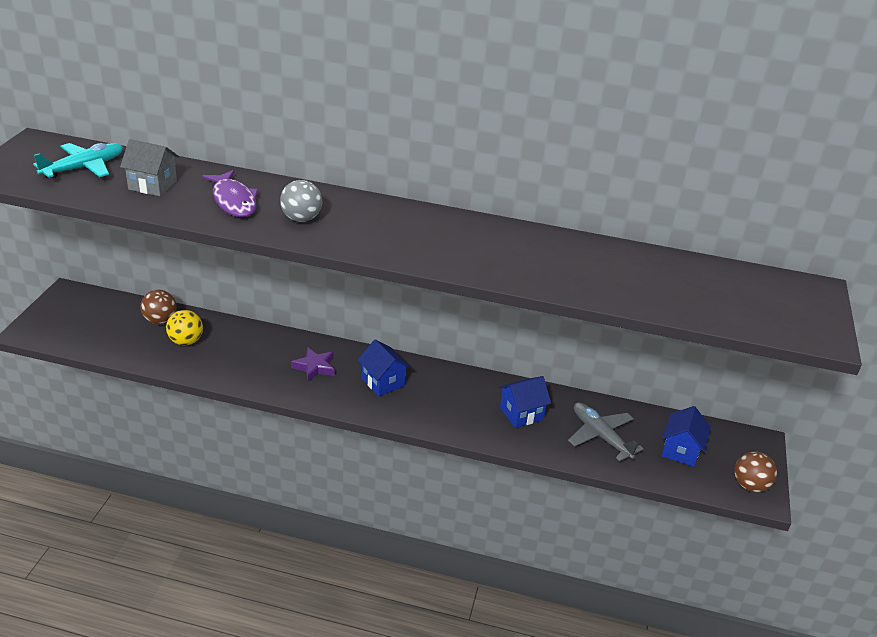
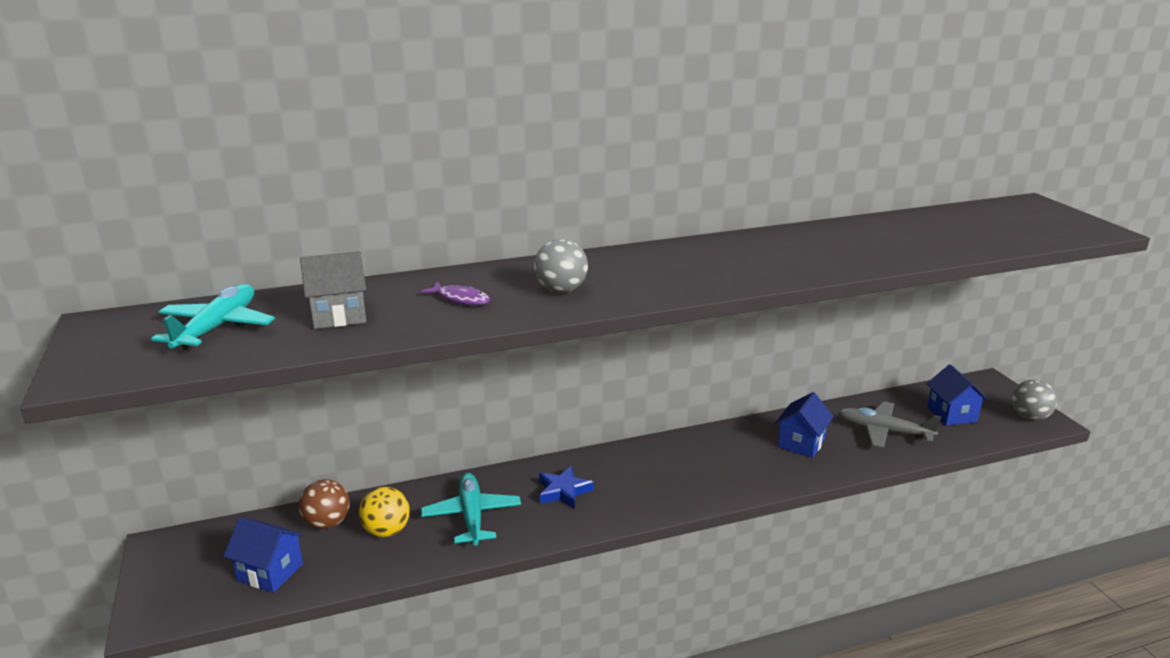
camera: 30 degrees left, 10 degrees down
(233, 201) = (461, 299): purple fish -> purple fish, size x0.59
(242, 356) = (472, 516): none -> turquoise plane
(314, 367) = (563, 491): purple star -> blue star
(383, 382) = (648, 474): blue house -> blue house (270, 572)
(750, 485) = (1029, 417): brown ball -> grey ball

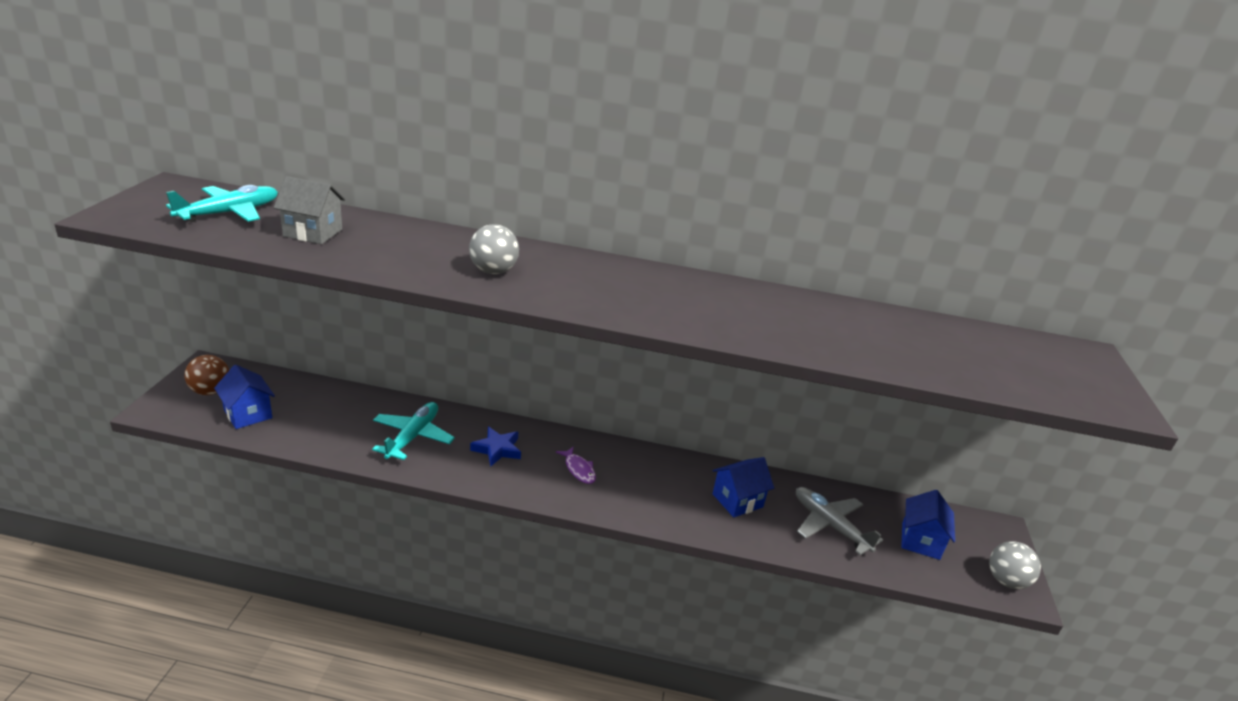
camera: 25 degrees right, 5 degrees up
(327, 523) = (316, 397): brown ball -> brown ball (210, 391)
(386, 531) = (346, 421): yellow ball -> none
(461, 299) = (411, 251): purple fish -> purple fish (579, 469)

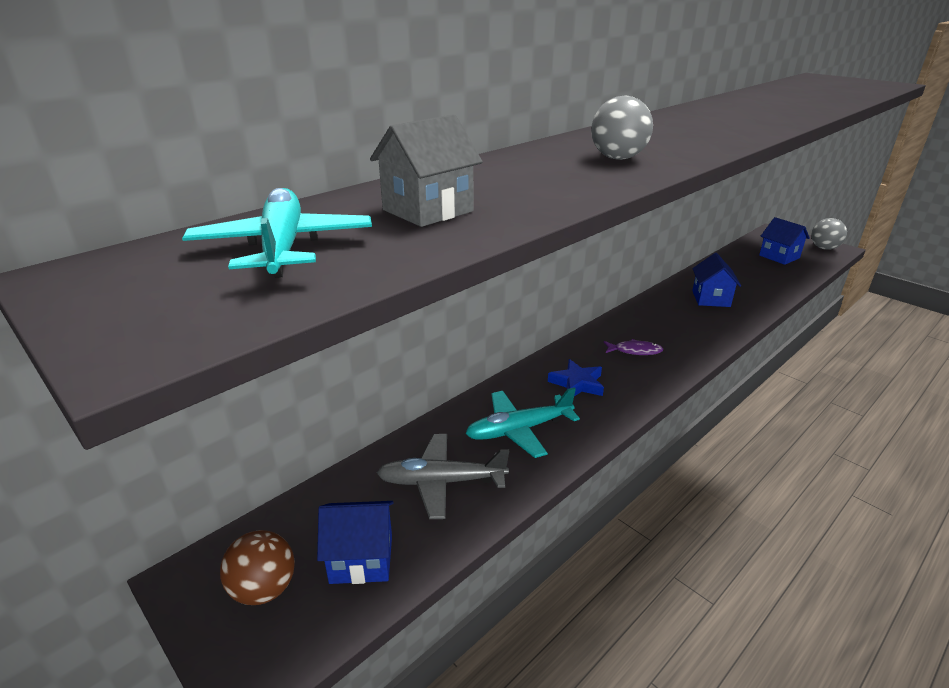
camera: 50 degrees left, 0 degrees up
(412, 437) = (519, 430): turquoise plane -> turquoise plane turned 75 degrees counterclockwise
(830, 526) = (753, 277): grey plane -> grey plane (442, 482)

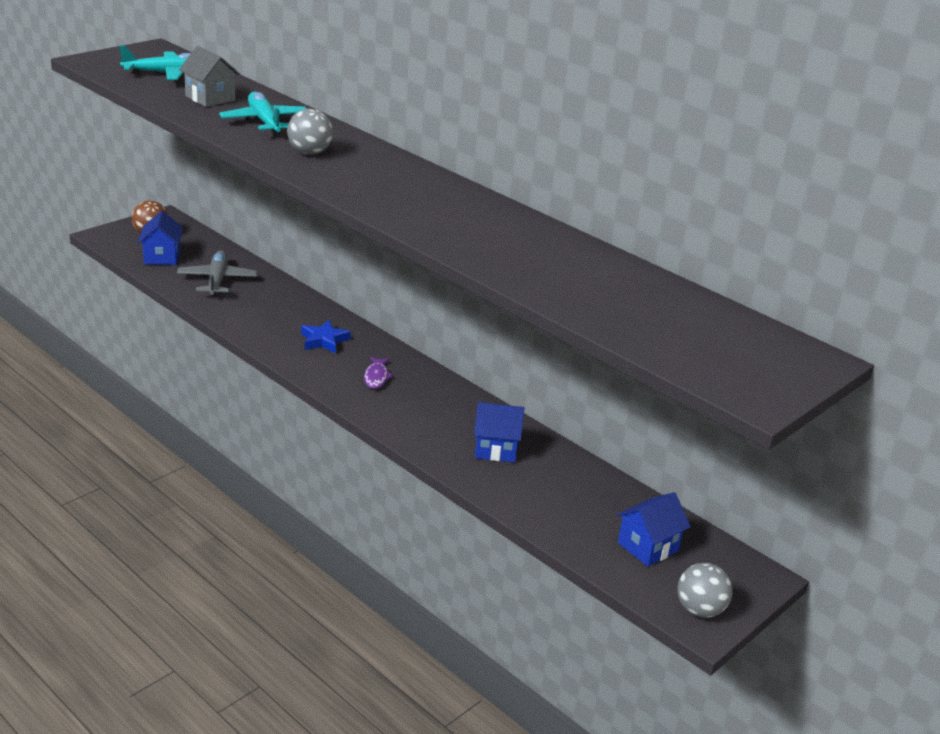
camera: 85 degrees right, 0 degrees up
(519, 430) = (266, 310): turquoise plane -> turquoise plane (265, 122)

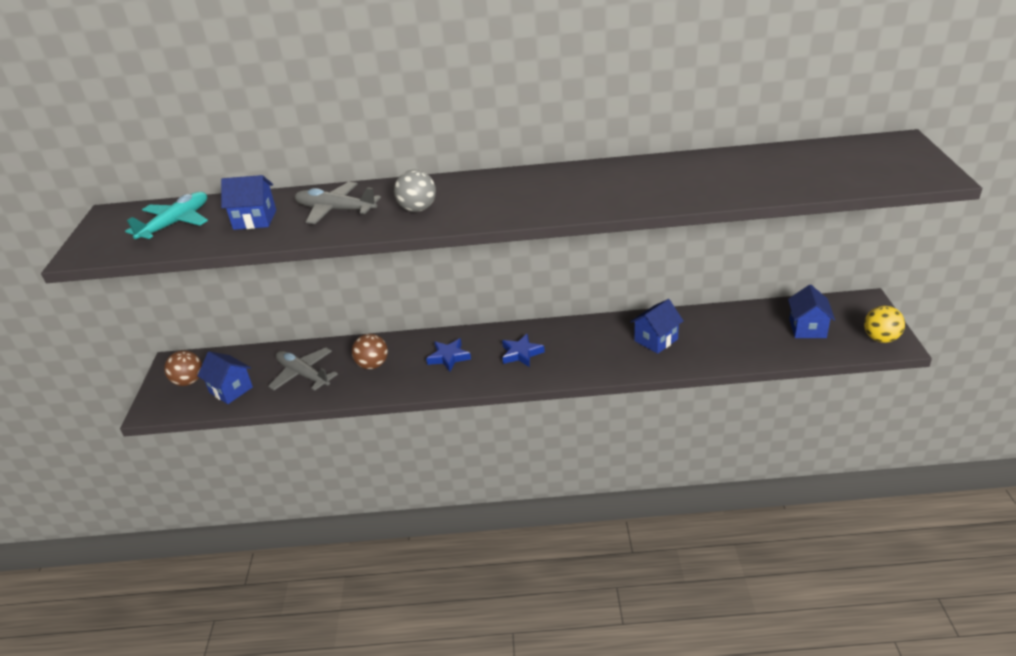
camera: 40 degrees left, 5 degrees up
(210, 98) = (255, 220): grey house -> blue house
(265, 122) = (336, 210): turquoise plane -> grey plane
(268, 307) = (372, 365): none -> brown ball
(376, 377) = (521, 353): purple fish -> blue star
(699, 610) = (880, 338): grey ball -> yellow ball

